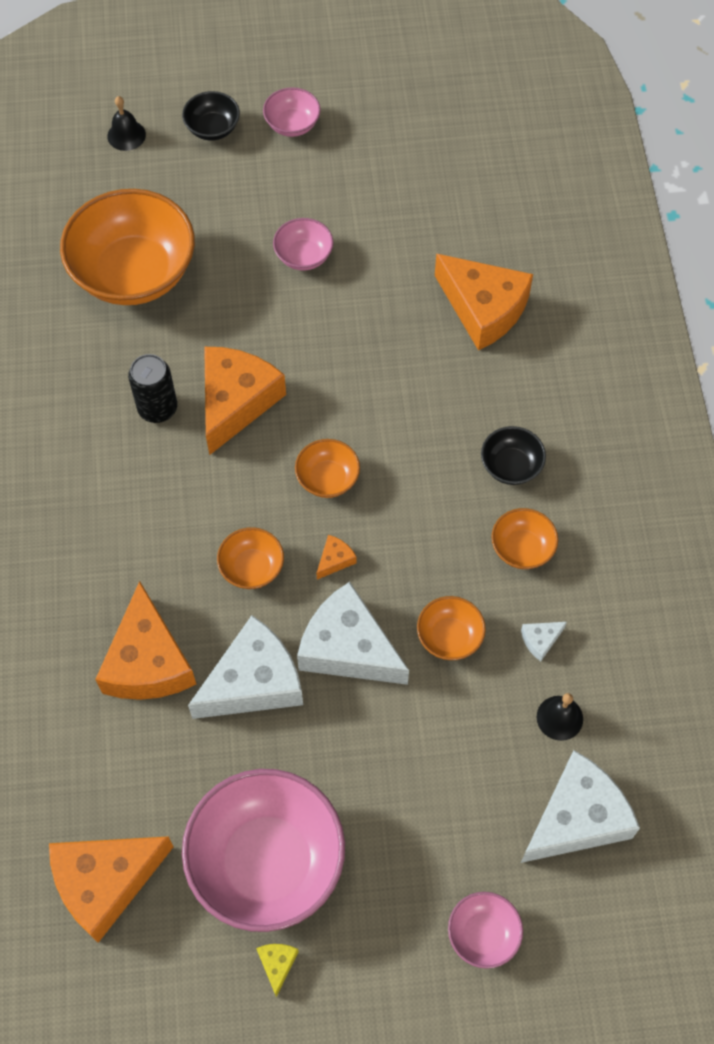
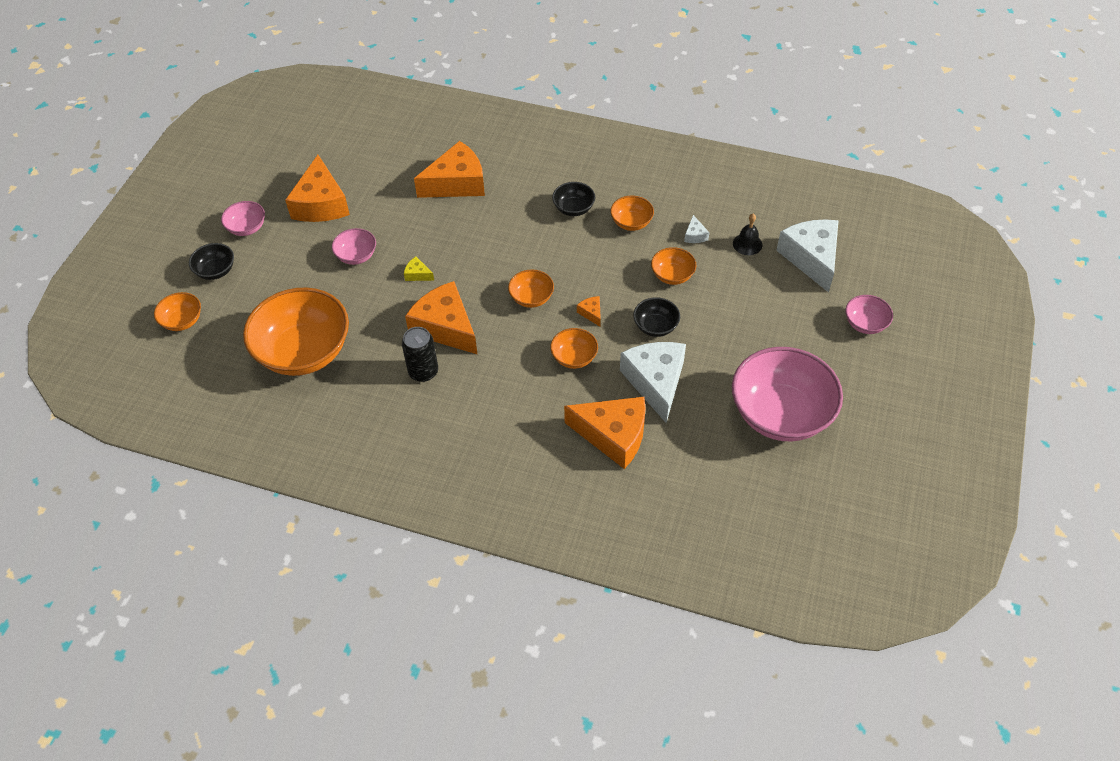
camera: 65 degrees left, 10 degrees down
(105, 882) = (761, 507): orange cheese -> orange cheese (321, 204)
(126, 135) = (182, 321): black bell -> orange bowl
(277, 964) = (849, 430): yellow cheese -> yellow cheese (417, 274)
(348, 648) = (655, 326): white cheese -> black bowl

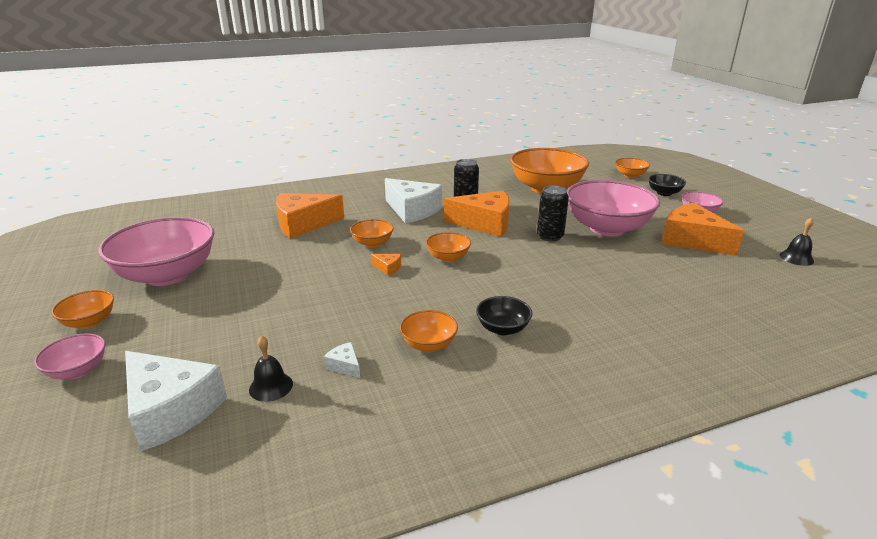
camera: 140 degrees right, 25 degrees down
(290, 148) = (796, 258): none -> black bell
(356, 256) = (607, 228): pink bowl -> pink bowl, size x2.18
(417, 274) = (550, 236): yellow cheese -> black can
(457, 183) = (635, 297): orange cheese -> none
(655, 326) = (322, 281): black bowl -> none
(655, 382) = (293, 254): white cheese -> white cheese (412, 210)
(672, 275) = (339, 320): orange bowl -> orange bowl (89, 322)

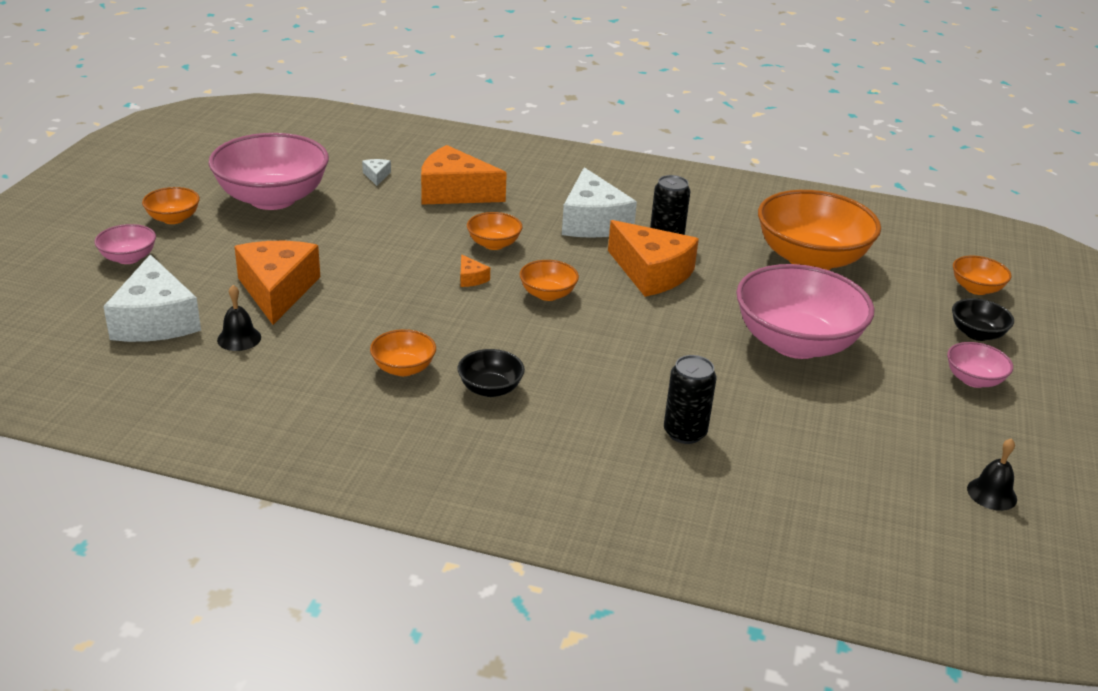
camera: 35 degrees right, 5 degrees up
(344, 365) = (312, 350): white cheese -> white cheese (376, 176)
(550, 236) = (703, 321): black can -> black can (685, 432)
(692, 240) = (884, 407): orange cheese -> orange cheese (277, 290)

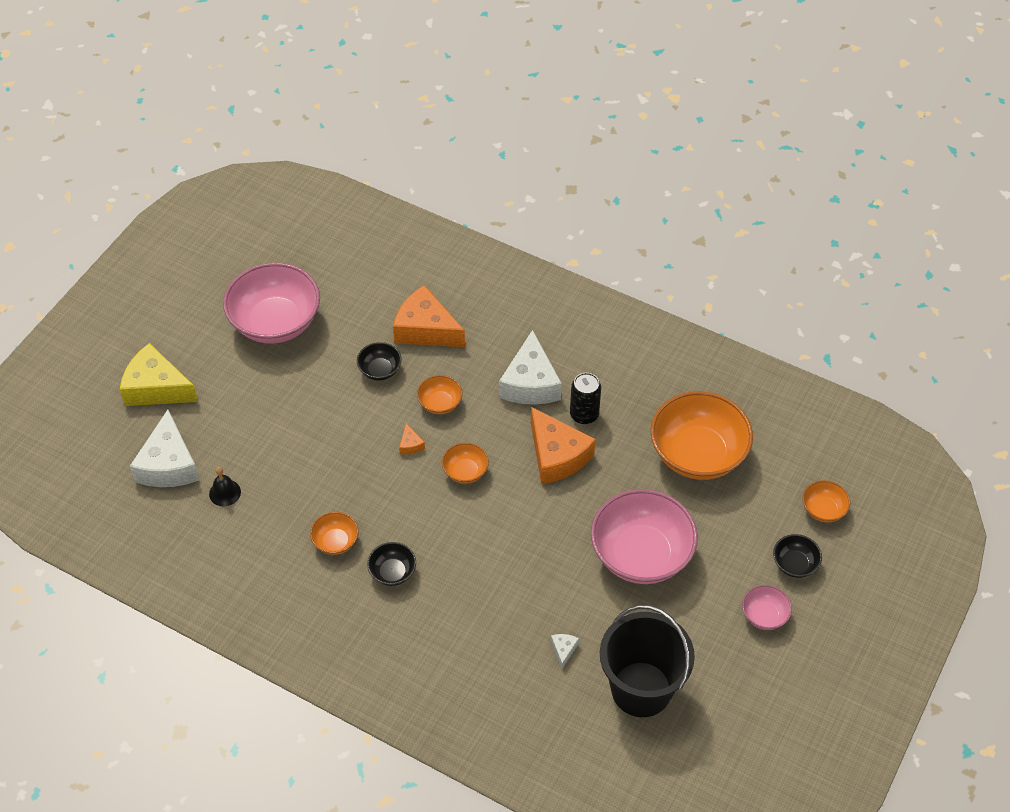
camera: 15 degrees right, 20 degrees up
(128, 258) = (156, 388): pink bowl -> yellow cheese
(173, 219) = (195, 341): orange bowl -> none
(277, 290) = (260, 441): orange cheese -> none
(376, 176) = (366, 299): white cheese -> white cheese (563, 650)
(411, 225) = (380, 370): none -> black bowl
(685, 432) = (519, 637): black can -> none
(870, 464) = (641, 689): none -> black bucket
(992, 494) = (717, 731): black bell -> none

